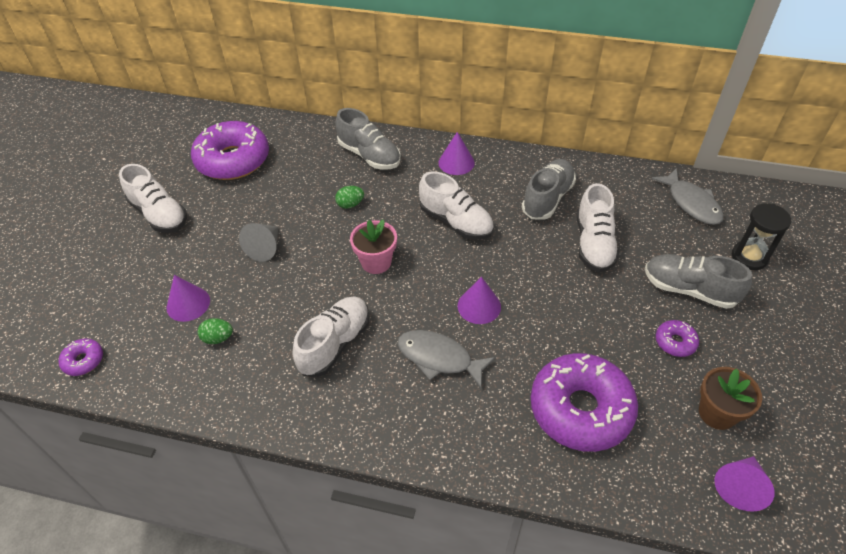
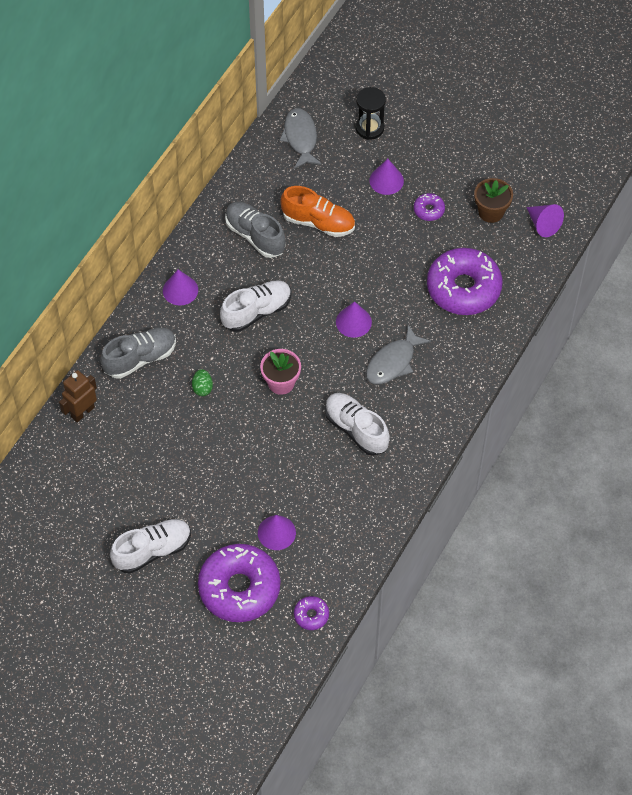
camera: 75 degrees left, 10 degrees up
(218, 338) = (322, 512): green egg -> none
(233, 160) = (97, 478): purple donut -> purple donut (239, 588)
(265, 248) = (232, 465): grey cone -> none
(301, 135) = (82, 412): none -> brown robot
(594, 243) = (318, 222): white shoe -> orange shoe
(689, 290) = (386, 180): grey shoe -> purple cone
(691, 203) = (300, 138): grey fish -> grey fish turned 90 degrees counterclockwise

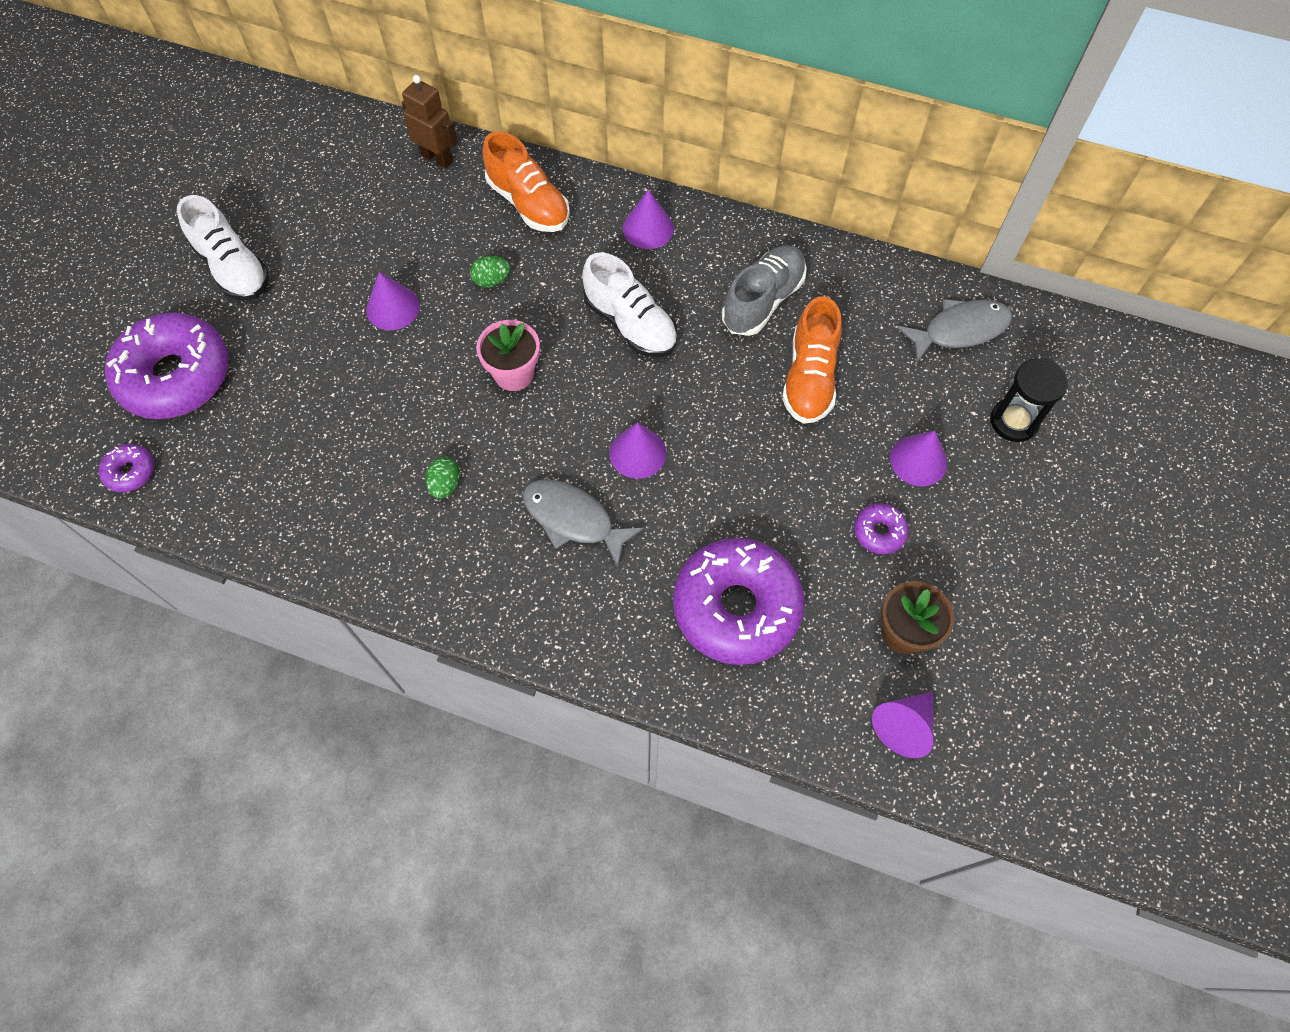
camera: 80 degrees right, 5 degrees up
(140, 358) = (528, 203): grey shoe -> orange shoe
(276, 532) = (264, 407): purple cone -> purple cone (393, 308)
(356, 429) = (445, 485): white shoe -> green egg

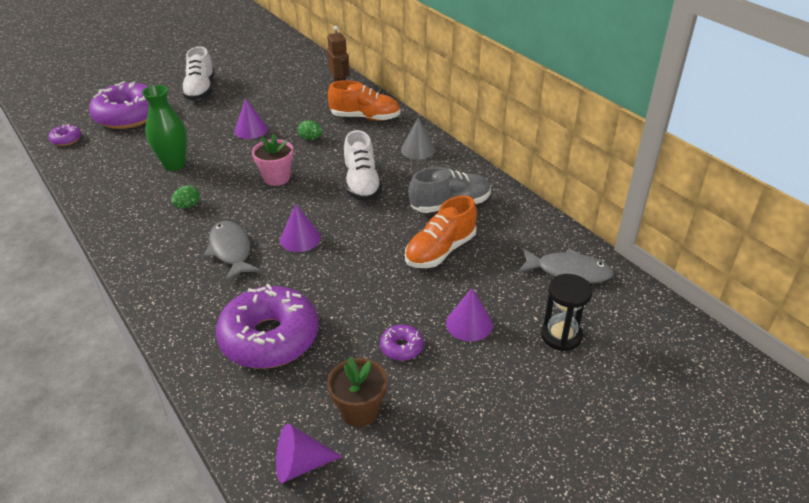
camera: 35 degrees right, 25 degrees down
(350, 428) = (174, 165): none -> green vase
(528, 203) = (365, 117): orange shoe -> orange shoe turned 75 degrees counterclockwise
(648, 228) = (418, 150): purple cone -> grey cone

